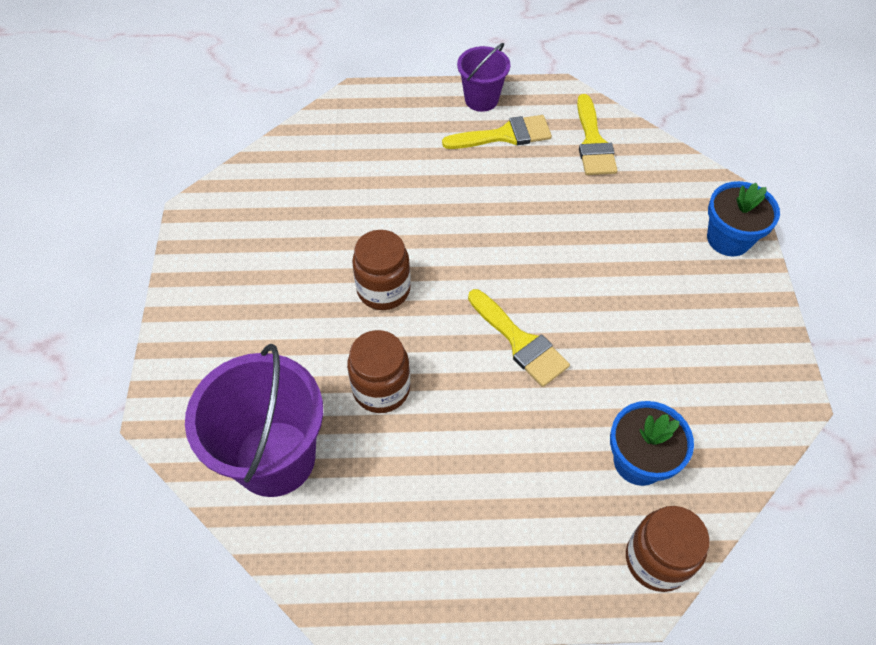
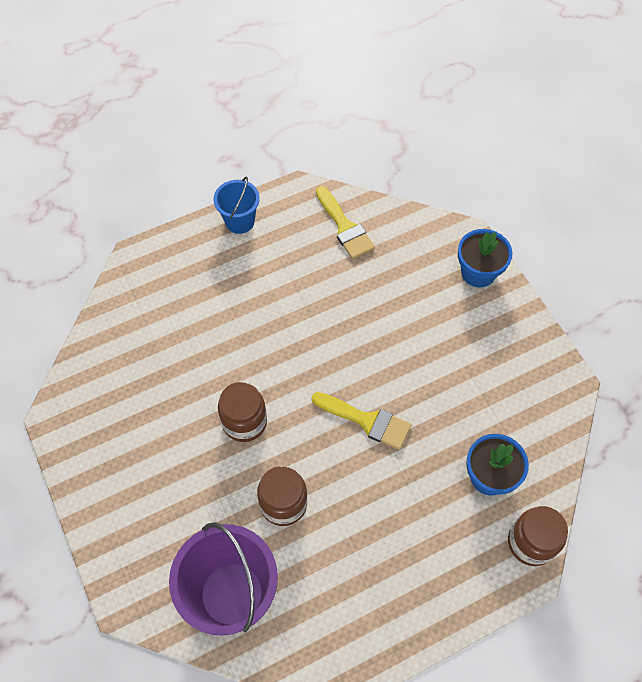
camera: 25 degrees left, 5 degrees up
(481, 99) = (240, 221): purple bucket -> blue bucket
(504, 135) = (274, 247): yellow brush -> none

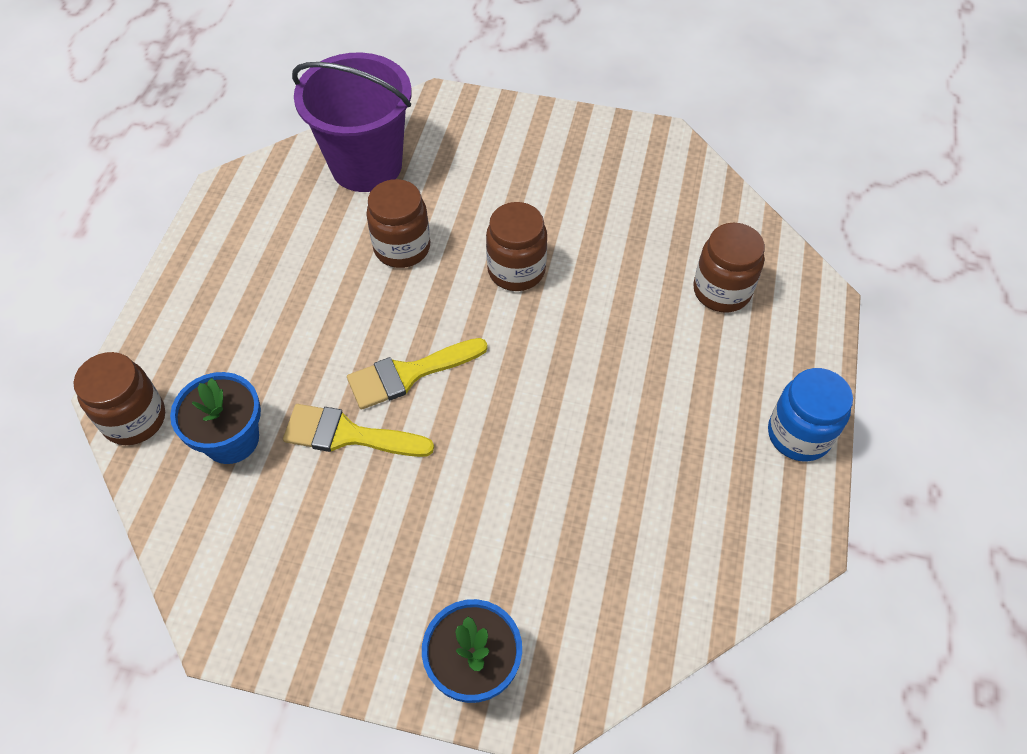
camera: 130 degrees right, 5 degrees down
(170, 306) = (721, 291): none -> brown jar
(240, 221) = (799, 434): blue bucket -> blue jar
(345, 227) = (692, 552): yellow brush -> yellow brush (348, 435)

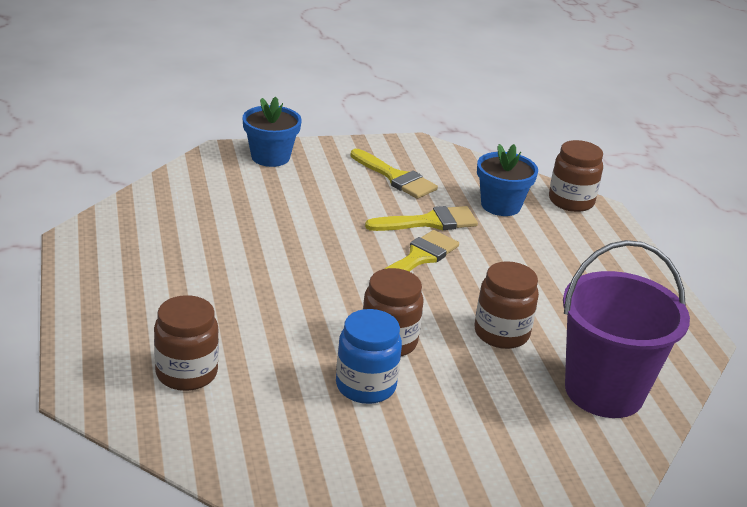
camera: 150 degrees right, 25 degrees down
(322, 548) = (396, 177): none -> yellow brush
(799, 434) = (89, 291): blue jar -> blue jar (365, 386)

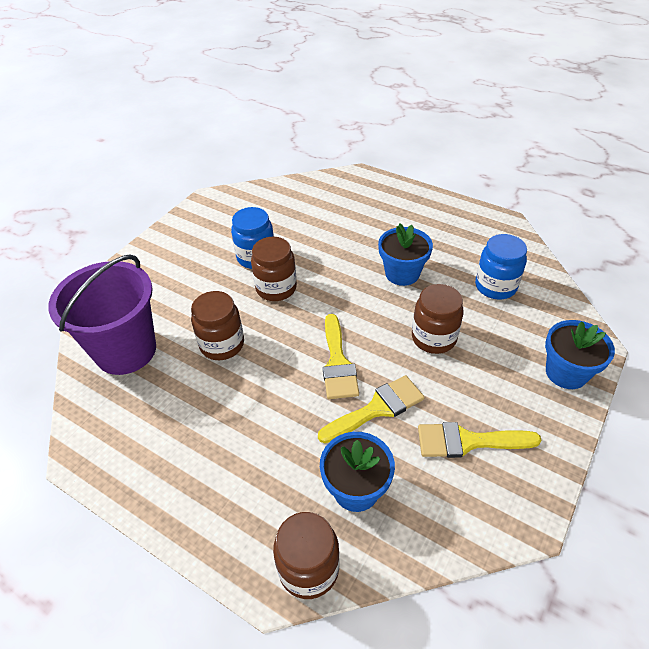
camera: 140 degrees right, 15 degrees up
(186, 373) = (337, 207): brown jar -> brown jar (433, 338)
(203, 213) = (495, 286): none -> blue jar
(254, 271) = (402, 273): none -> blue flower pot
(429, 222) = (377, 408): yellow brush -> yellow brush turned 150 degrees counterclockwise

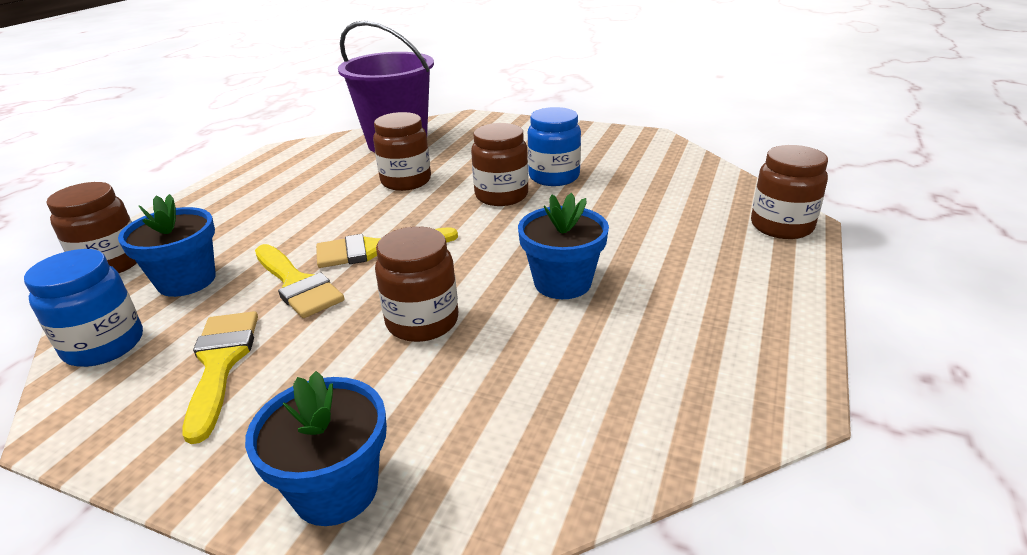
camera: 80 degrees right, 15 degrees down
(362, 182) = (781, 226): none -> brown jar
(495, 286) = (563, 388): blue jar -> blue jar (104, 345)

